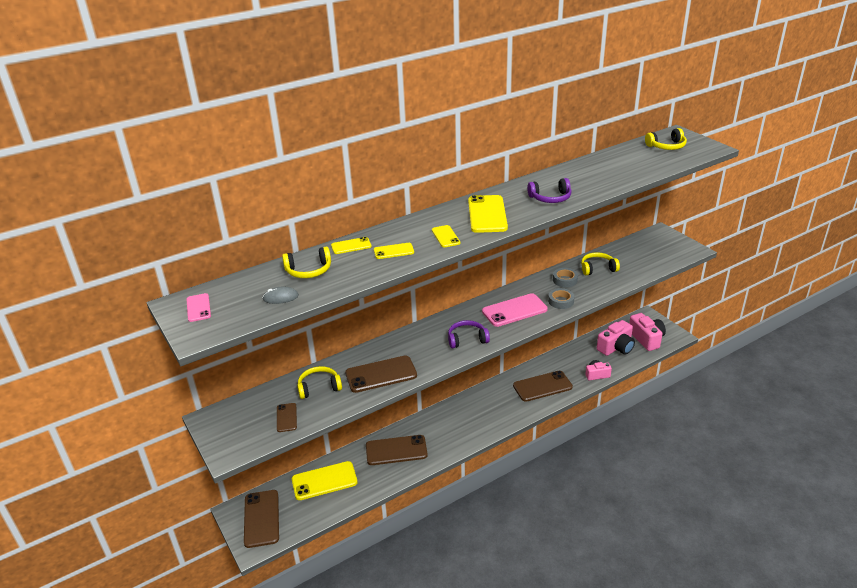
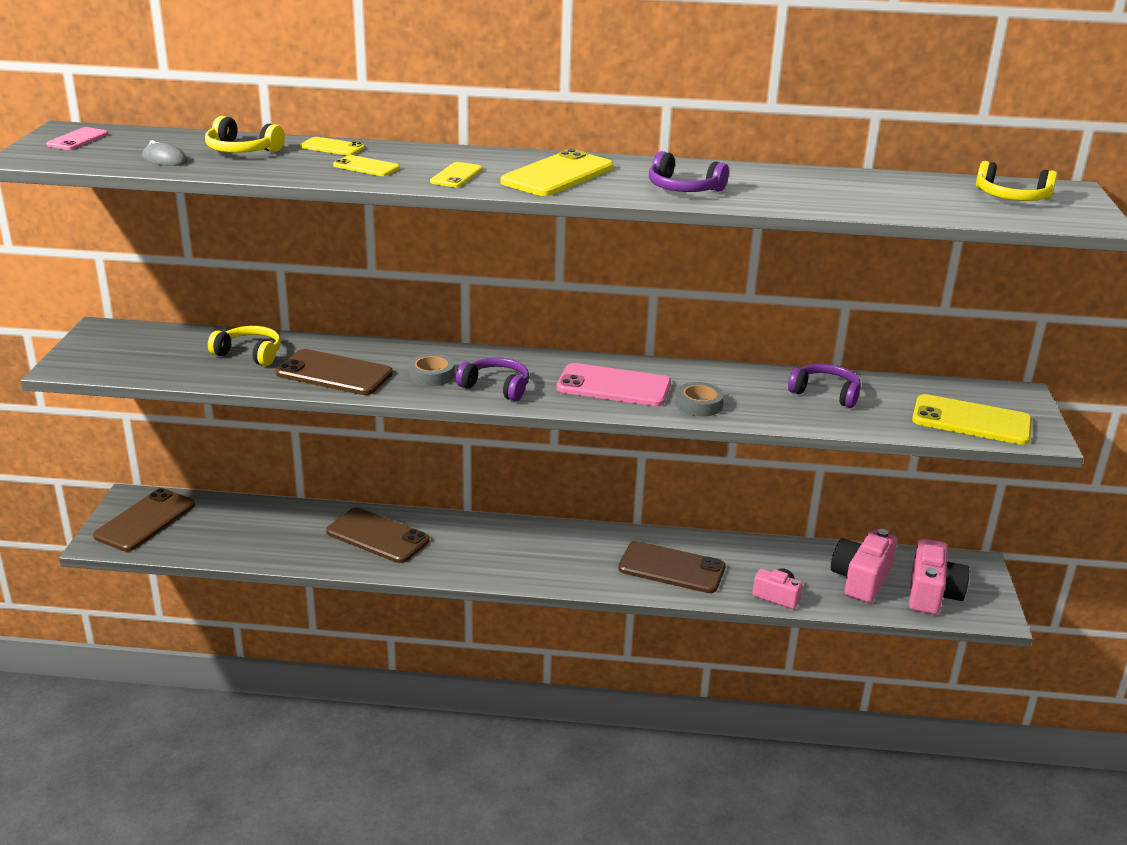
camera: 35 degrees right, 5 degrees down
(286, 417) = (171, 364): brown phone -> none
(324, 481) = (256, 522): yellow phone -> yellow phone (971, 421)
(565, 280) = (749, 385): grey tape -> grey tape (431, 375)
(597, 268) = (825, 393): yellow headphones -> purple headphones
(616, 347) = (861, 579): pink camera -> pink camera turned 120 degrees clockwise

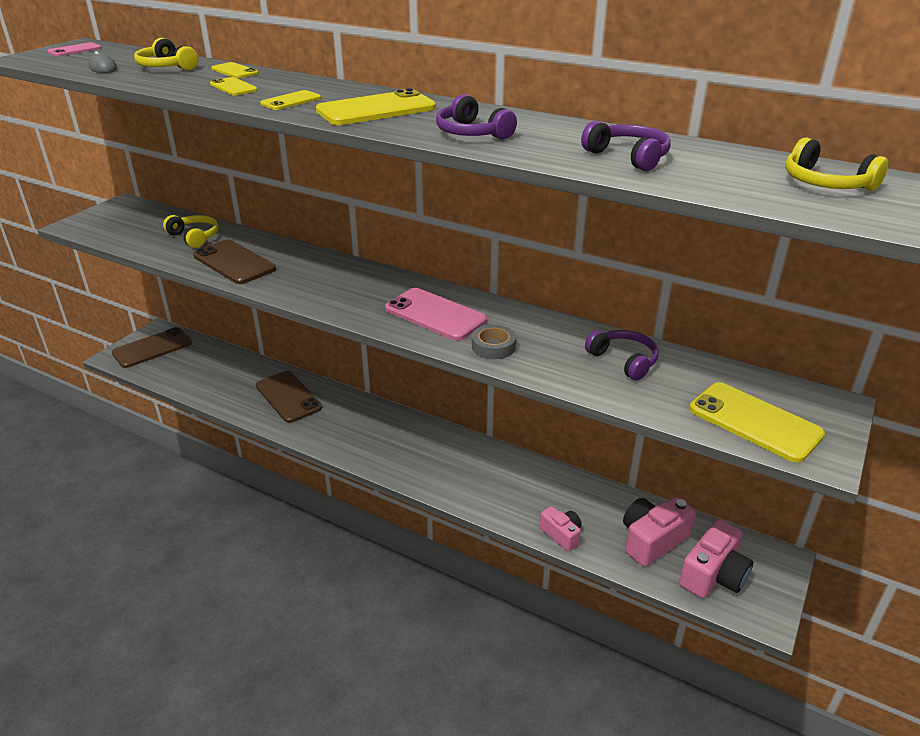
camera: 25 degrees right, 5 degrees up
(431, 375) = (302, 277): grey tape -> none
(496, 387) = (340, 297): purple headphones -> purple headphones (628, 157)
(671, 568) = (488, 483): brown phone -> none

